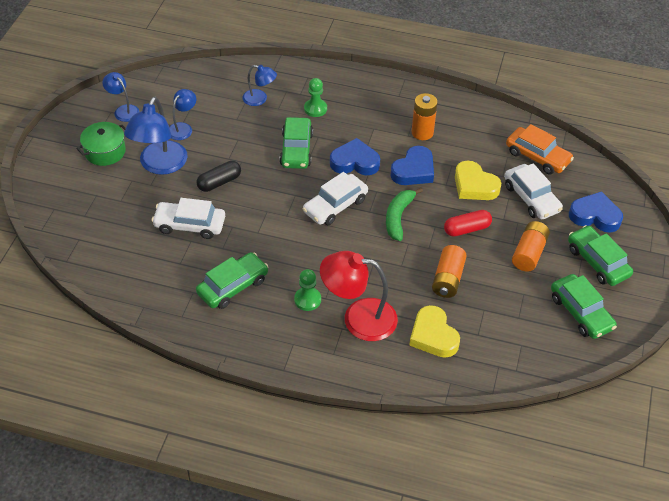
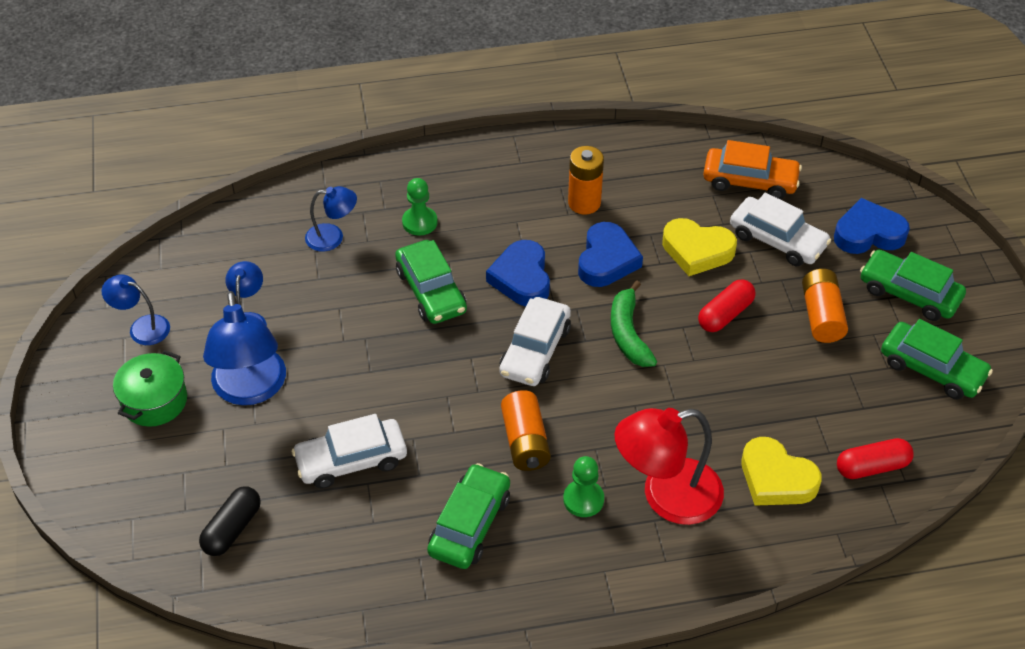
camera: 25 degrees left, 0 degrees up
(219, 182) = (353, 380): black capsule -> black capsule (232, 529)
(355, 162) = (521, 278): blue heart -> blue heart turned 75 degrees counterclockwise
(448, 279) = (745, 393): orange battery -> orange battery (525, 441)
(499, 354) = (872, 467): none -> red capsule

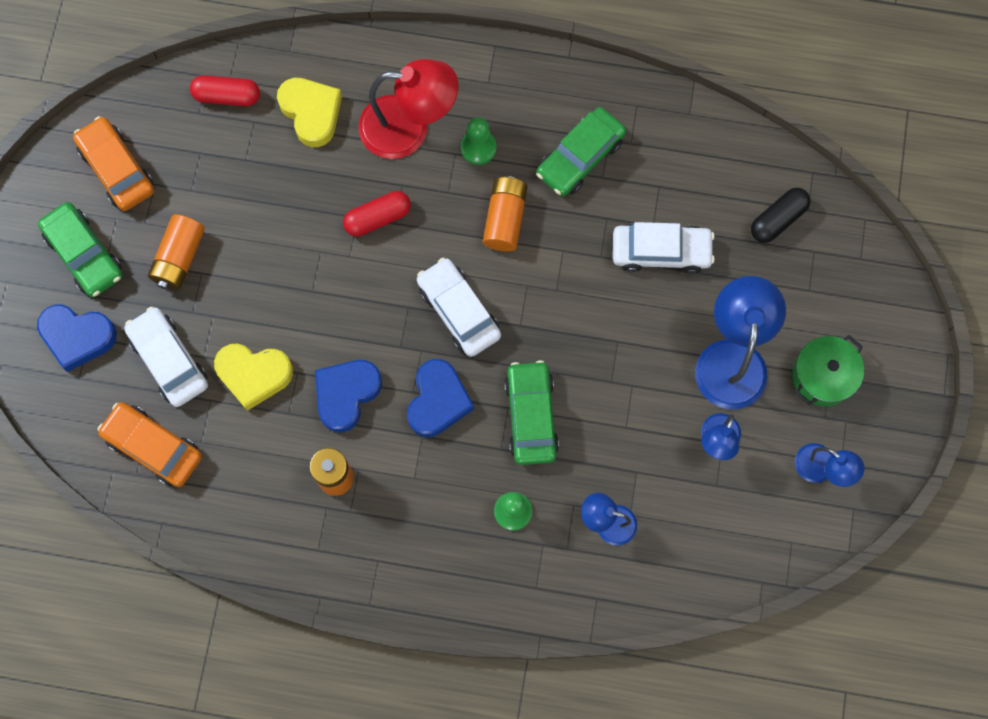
camera: 160 degrees left, 25 degrees up
(535, 350) = (459, 311): white car -> white car turned 75 degrees counterclockwise
(628, 333) = (365, 300): green banana -> none
(697, 251) = (254, 375): yellow heart -> yellow heart turned 150 degrees clockwise
(725, 314) = (266, 290): red capsule -> red capsule (378, 218)
(932, 369) = (117, 169): green car -> orange car

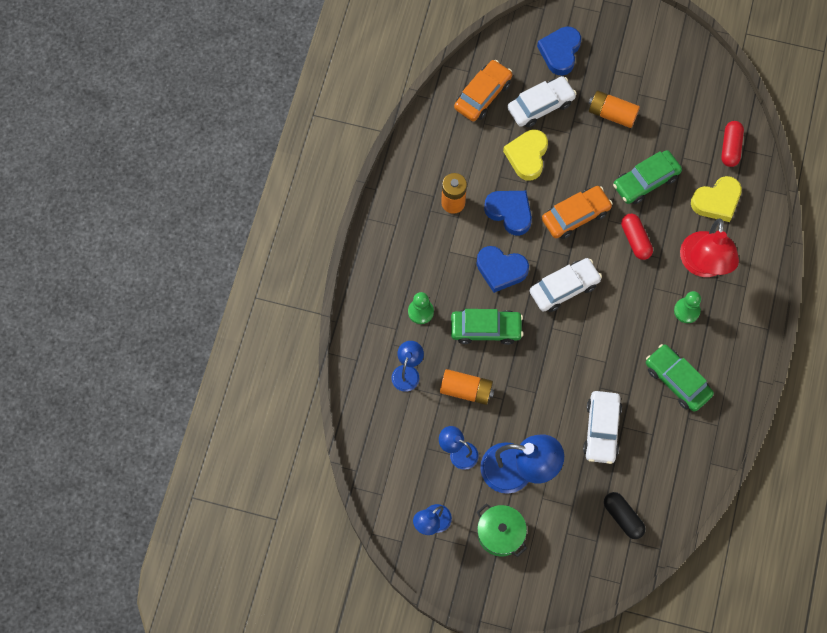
camera: 95 degrees right, 5 degrees down
(84, 254) = (617, 57): green car -> green car (646, 181)
(117, 169) = (677, 78): orange car -> orange car (575, 216)
(505, 219) = (631, 324): orange battery -> orange battery (466, 390)

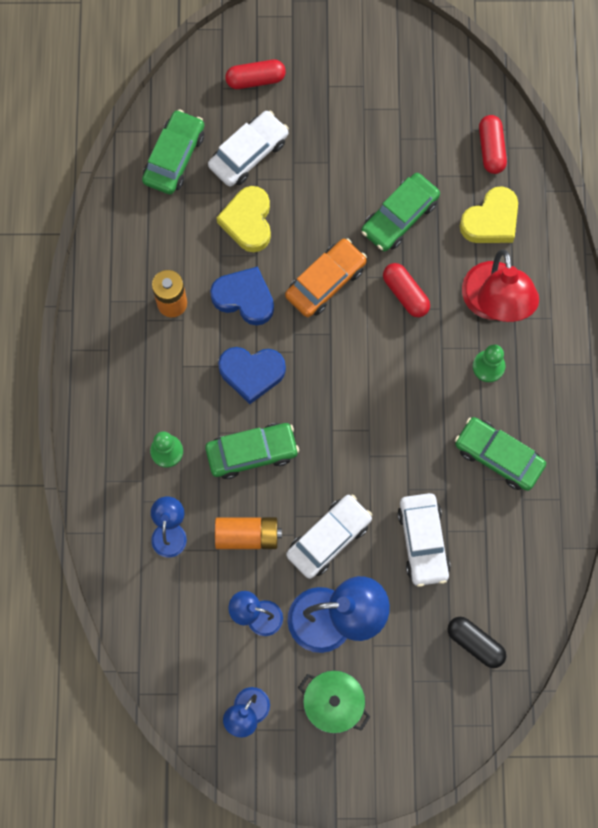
camera: 15 degrees left, 5 degrees up
(482, 95) = (174, 157): orange car -> green car
(560, 52) = (255, 79): blue heart -> red capsule
(564, 288) = (334, 376): white car -> white car (329, 538)
(612, 114) = (338, 142): orange battery -> none

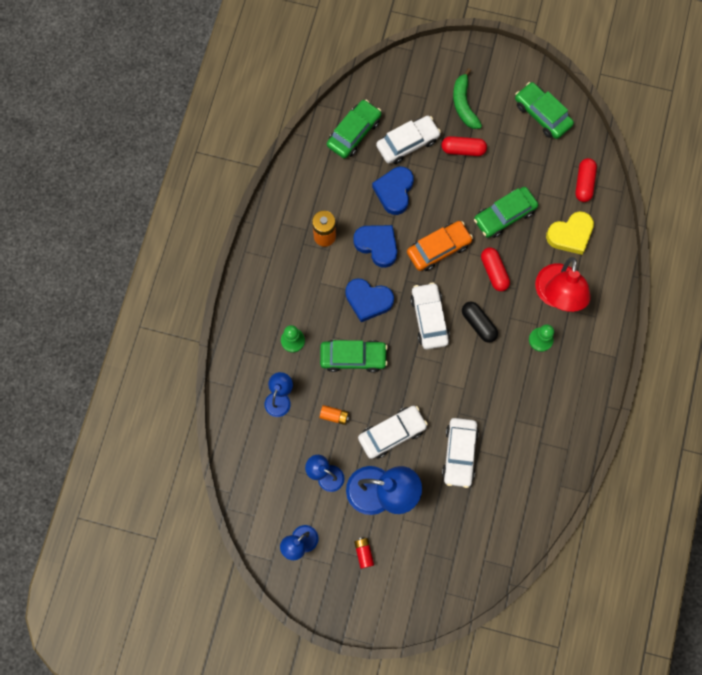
camera: 15 degrees right, 0 degrees up
(247, 536) = (334, 416): orange battery -> orange battery, size x0.59
(248, 221) = (394, 191): yellow heart -> blue heart
(255, 79) = (426, 92): red capsule -> red capsule (463, 150)
(308, 84) = (464, 104): none -> green banana
(333, 703) = (364, 553): green pot -> red battery
(337, 376) = (429, 318): none -> white car
(475, 643) = (478, 537): black capsule -> black capsule (478, 324)
(498, 456) = (530, 406): green car -> green car (542, 114)

